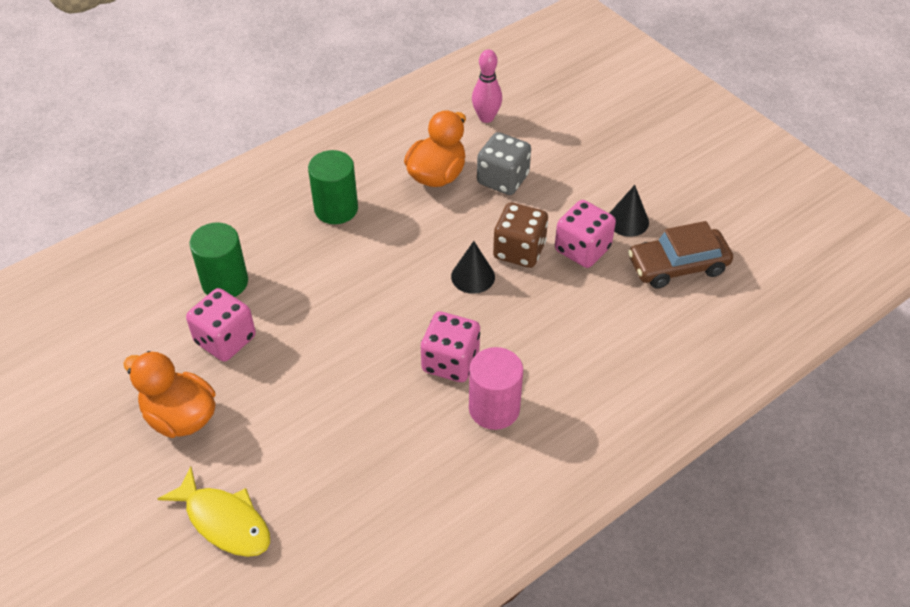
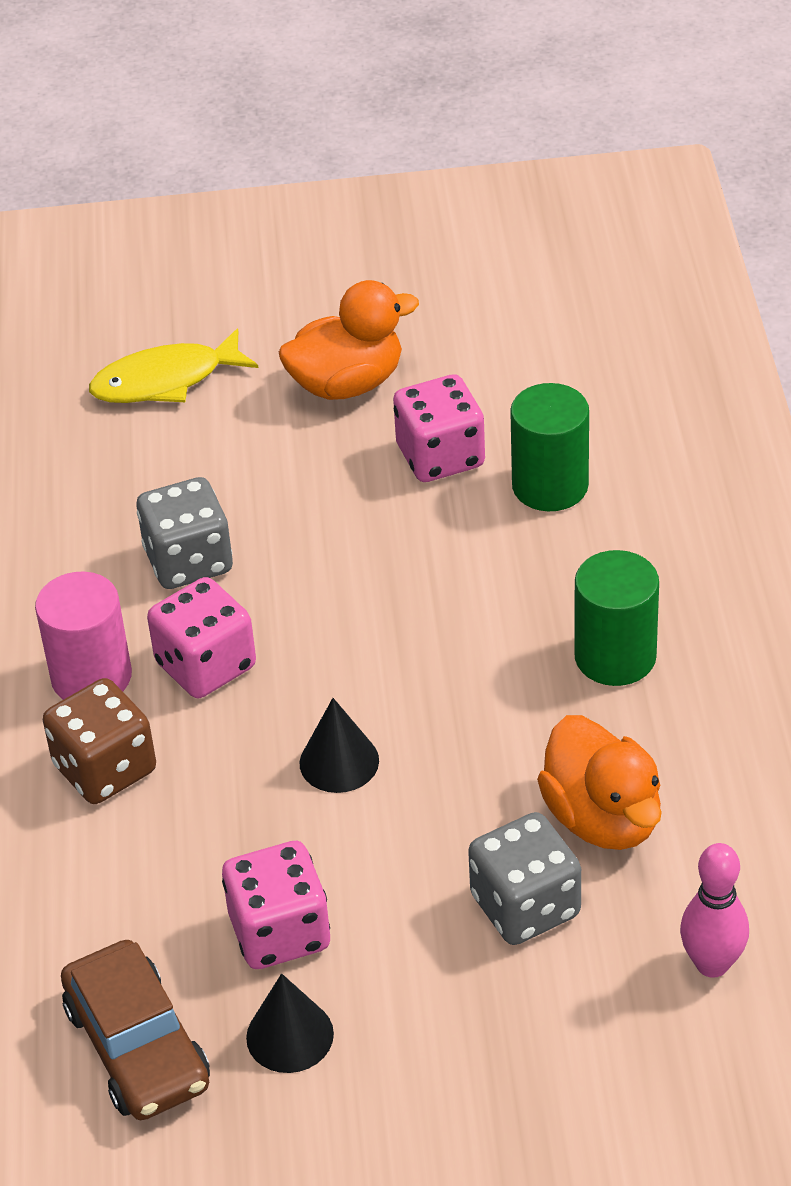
camera: 125 degrees right, 5 degrees down
(379, 413) = (189, 561): none -> grey dice
(519, 250) = (344, 846): brown dice -> brown dice (105, 769)
(678, 266) = (138, 1046): brown car -> brown car turned 135 degrees clockwise

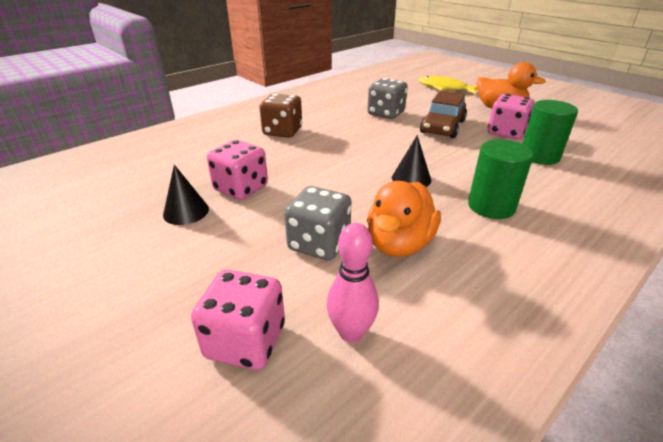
camera: 50 degrees right, 10 degrees down
(91, 677) = (317, 117): pink cylinder -> none
(138, 1046) = (157, 181): brown car -> brown car (442, 127)
(206, 666) = (348, 130): pink dice -> pink dice (245, 341)
(339, 761) = (340, 168): black cone -> black cone (411, 179)

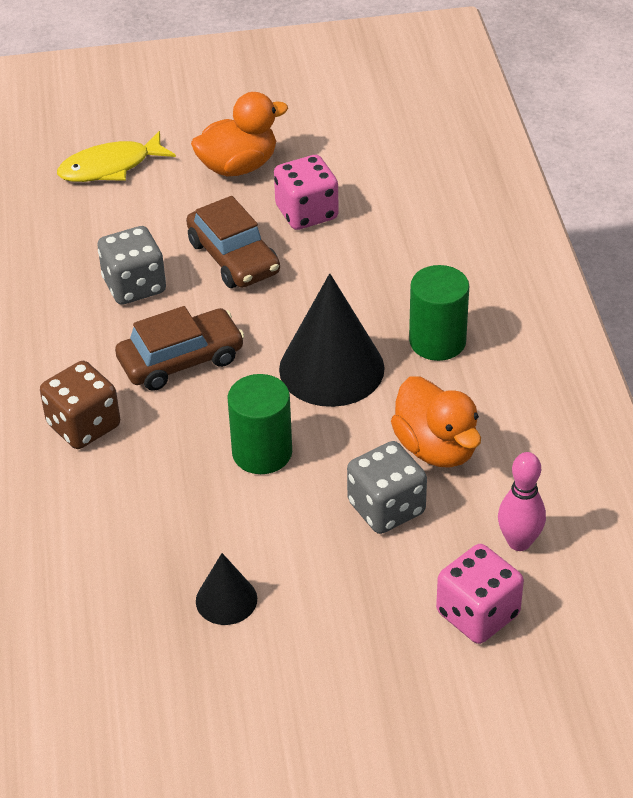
camera: 55 degrees left, 10 degrees up
(241, 188) = (215, 531): pink dice -> none
(355, 138) = (181, 360): none -> brown car
(411, 179) = (331, 368): black cone -> black cone, size x1.93
(539, 156) = (384, 230): green cylinder -> green cylinder (262, 452)

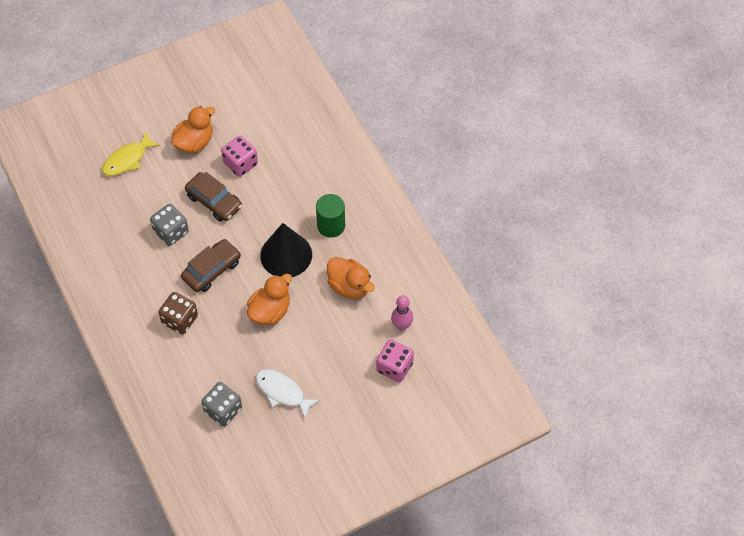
camera: 20 degrees left, 15 degrees up
(226, 600) = (282, 392): black cone -> white fish
(262, 452) = (270, 311): green cylinder -> orange duck
(386, 508) = (337, 325): grey dice -> grey dice (223, 410)

